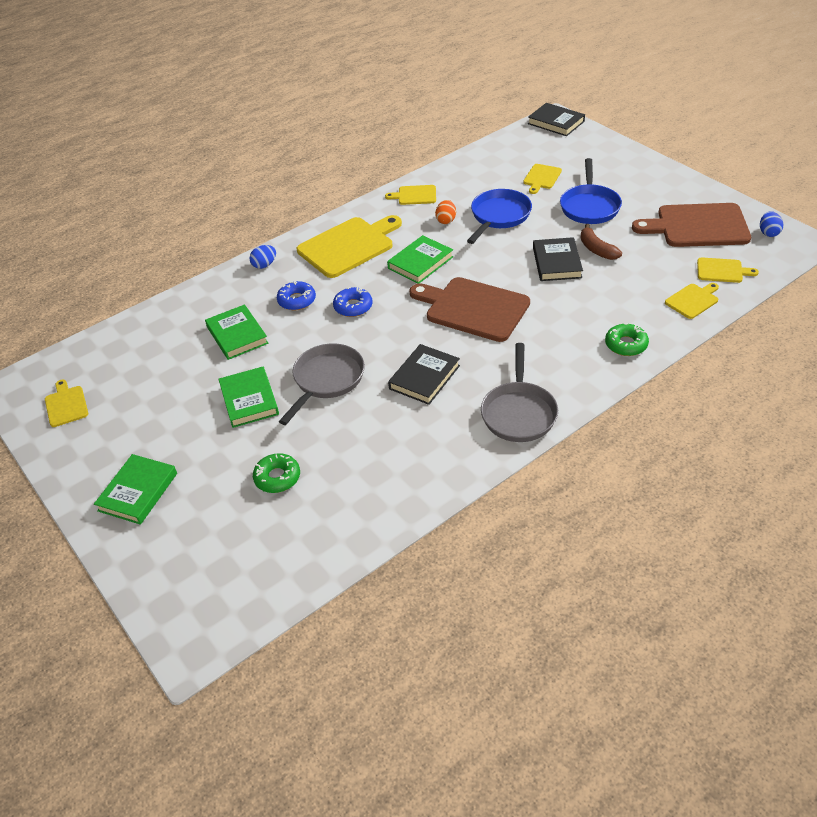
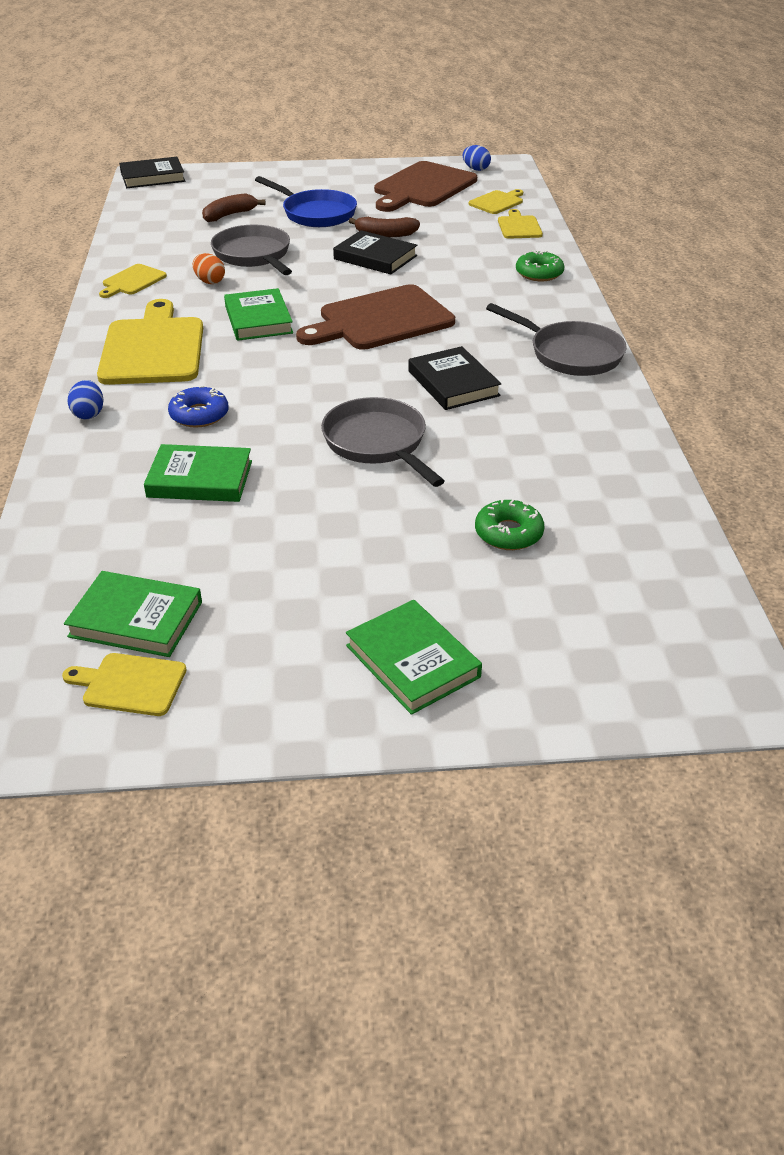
camera: 60 degrees left, 5 degrees down
(249, 400) = (341, 510): green book -> green book (136, 619)
(353, 307) = (271, 383): blue donut -> none
(499, 216) = (254, 255): blue pan -> grey pan
(541, 178) = (230, 215): yellow cutting board -> brown banana

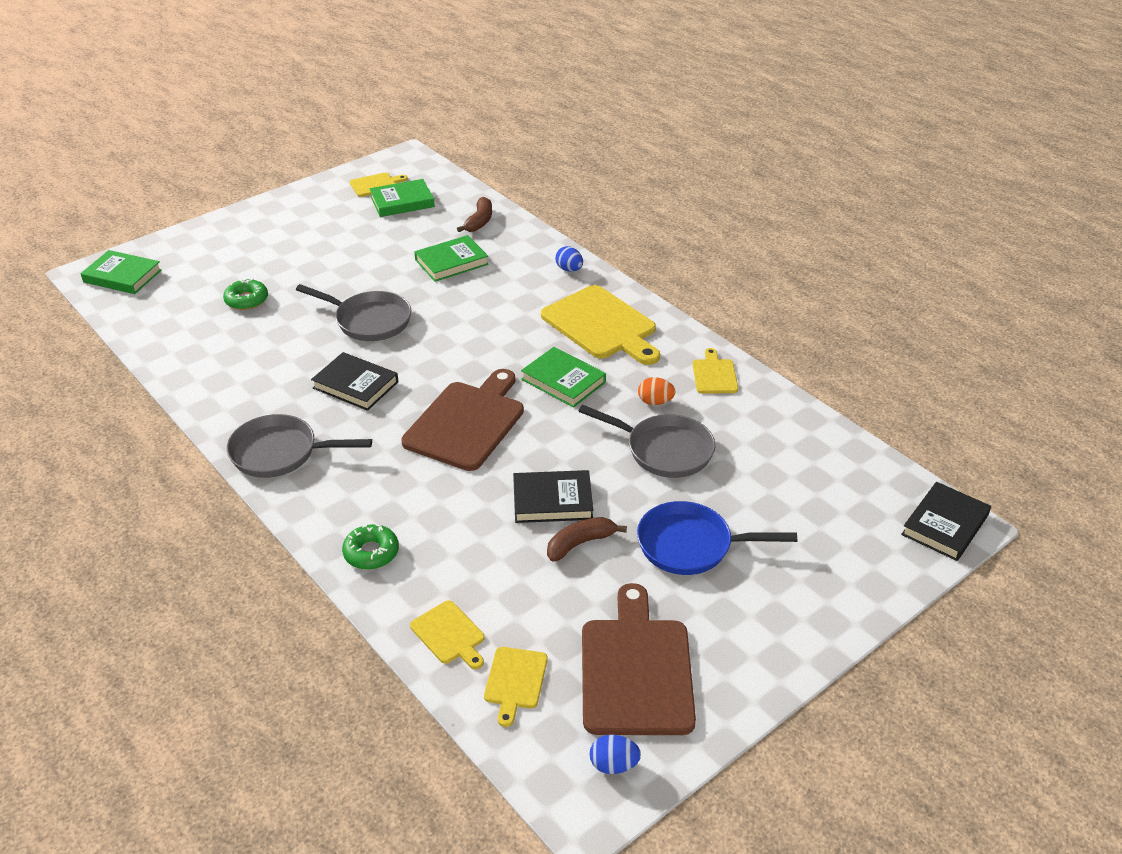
camera: 145 degrees right, 0 degrees up
(199, 415) = (502, 294): blue donut -> none
(230, 215) = (768, 498): brown banana -> brown banana (479, 221)
(412, 661) = (258, 232): green book -> green book (122, 276)

